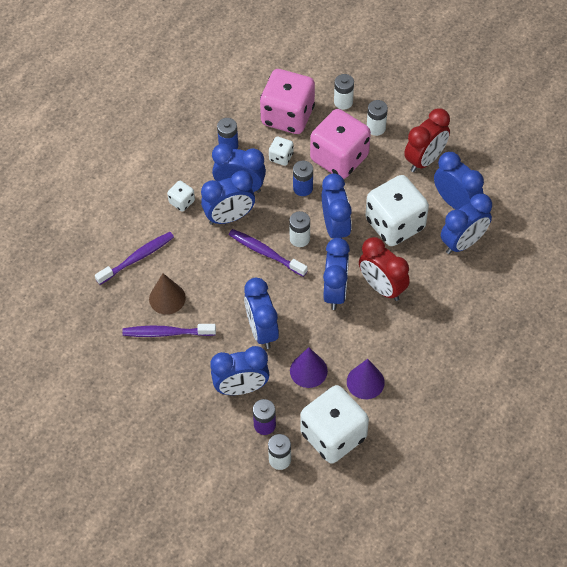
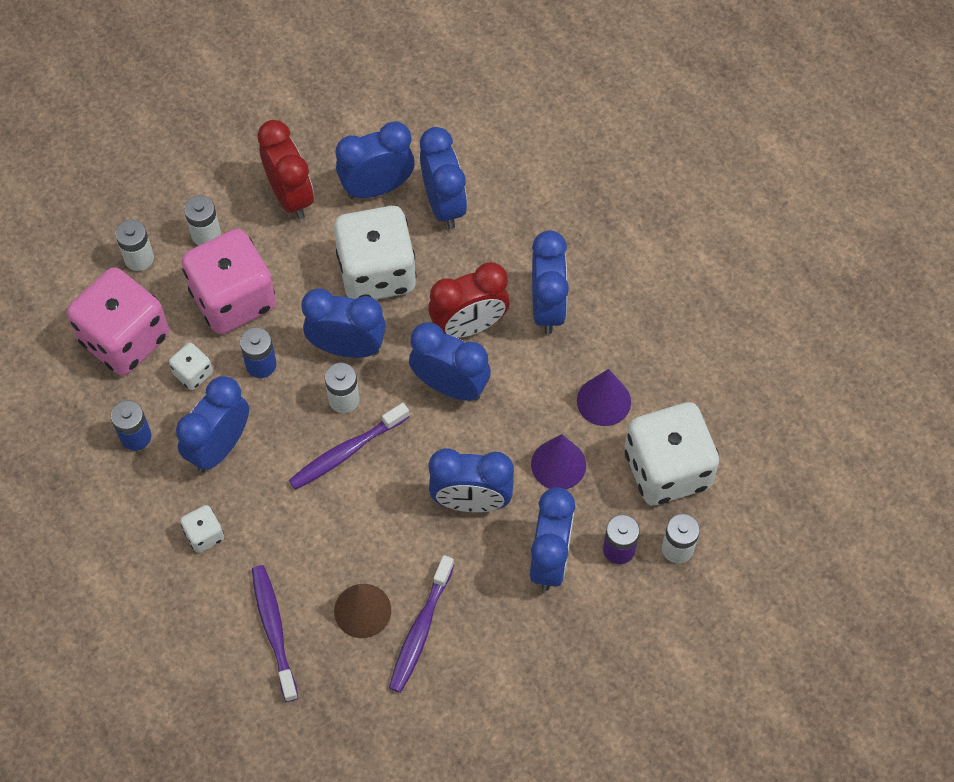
camera: 70 degrees left, 5 degrees up
(229, 217) = (263, 479): blue clock -> blue clock (547, 307)

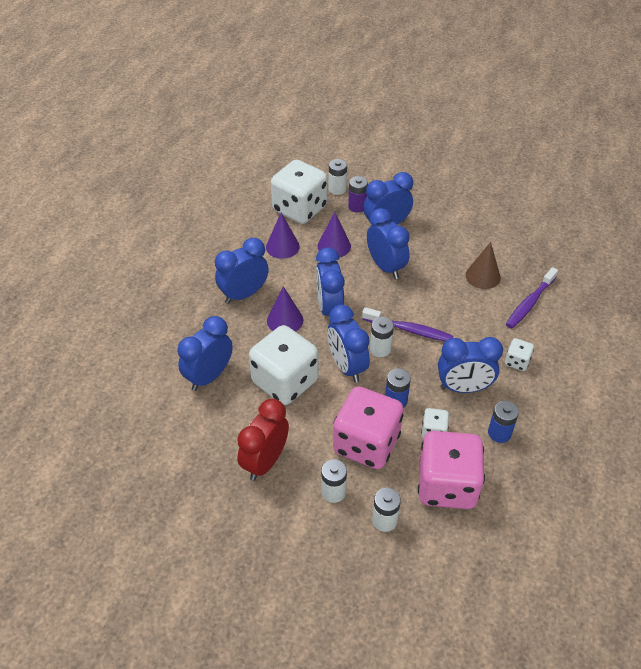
camera: 125 degrees left, 15 degrees down
(377, 187) = (222, 417): blue clock -> none
(420, 630) = (468, 251): purple toothbrush -> none
(469, 326) = (285, 320): red clock -> purple cone

